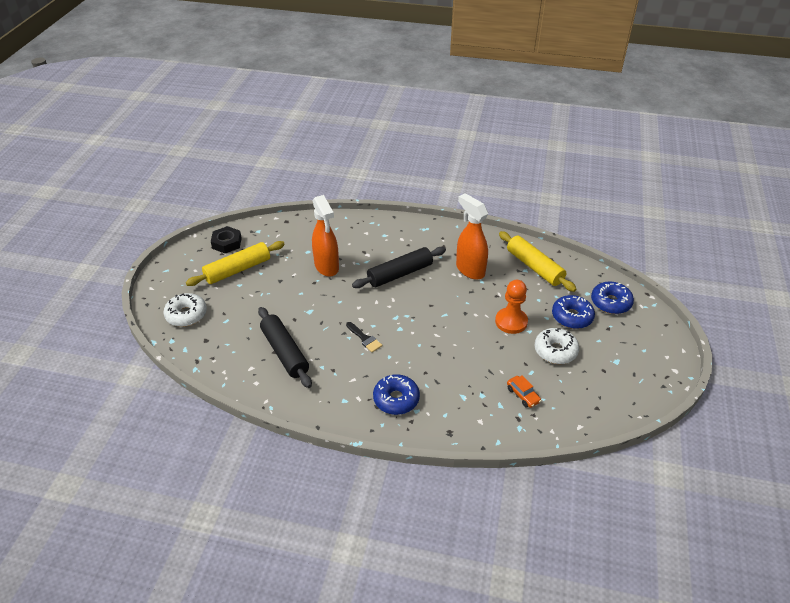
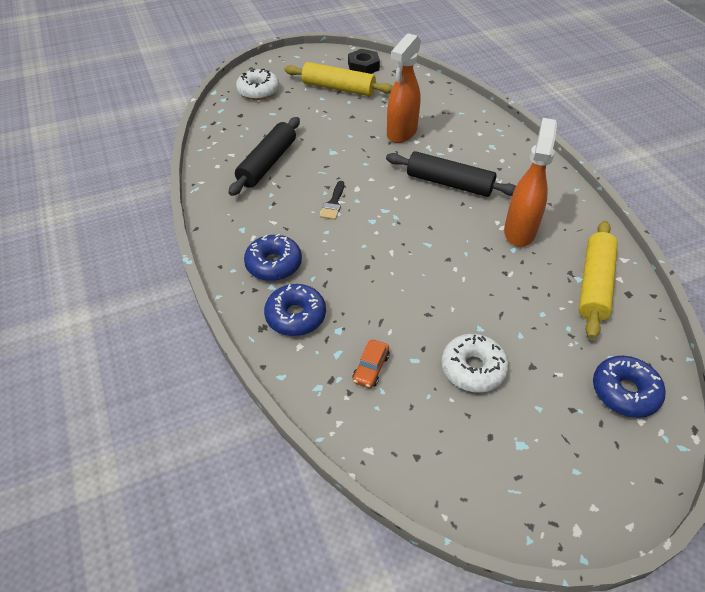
camera: 55 degrees right, 5 degrees up
(511, 322) = (477, 304): orange pawn -> none
(572, 317) = (550, 360): blue donut -> blue donut (296, 316)

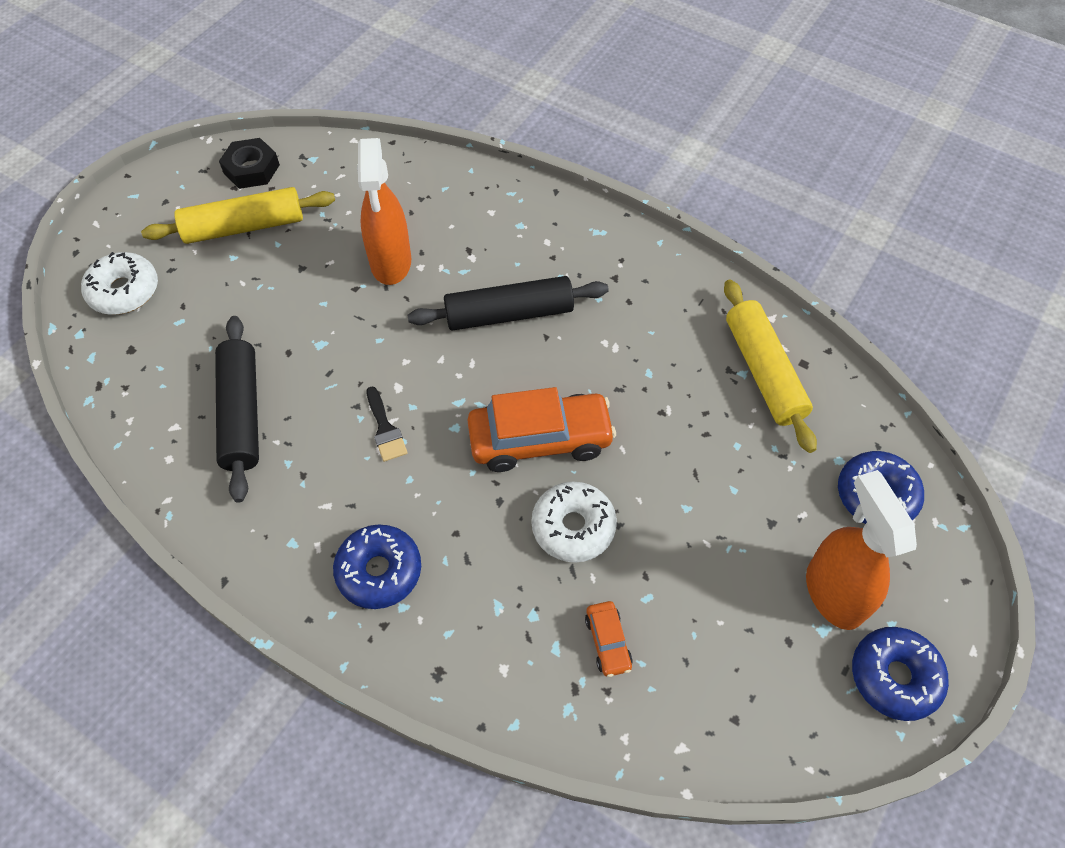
camera: 35 degrees left, 10 degrees up
(296, 316) = (467, 629): blue donut -> blue donut (894, 677)
(416, 249) = (540, 439): none -> orange car
(473, 369) = (715, 567): white donut -> white donut (573, 527)
(519, 231) = (639, 342): orange spray bottle -> orange spray bottle (833, 593)

